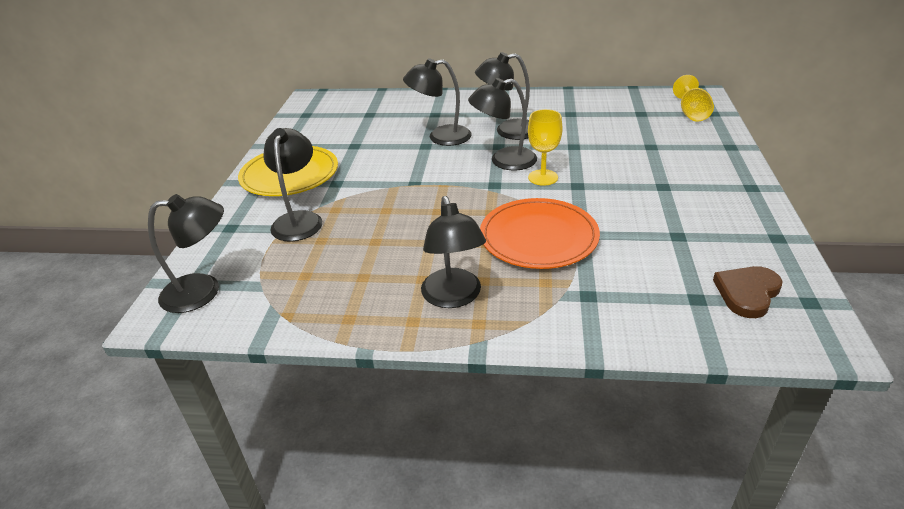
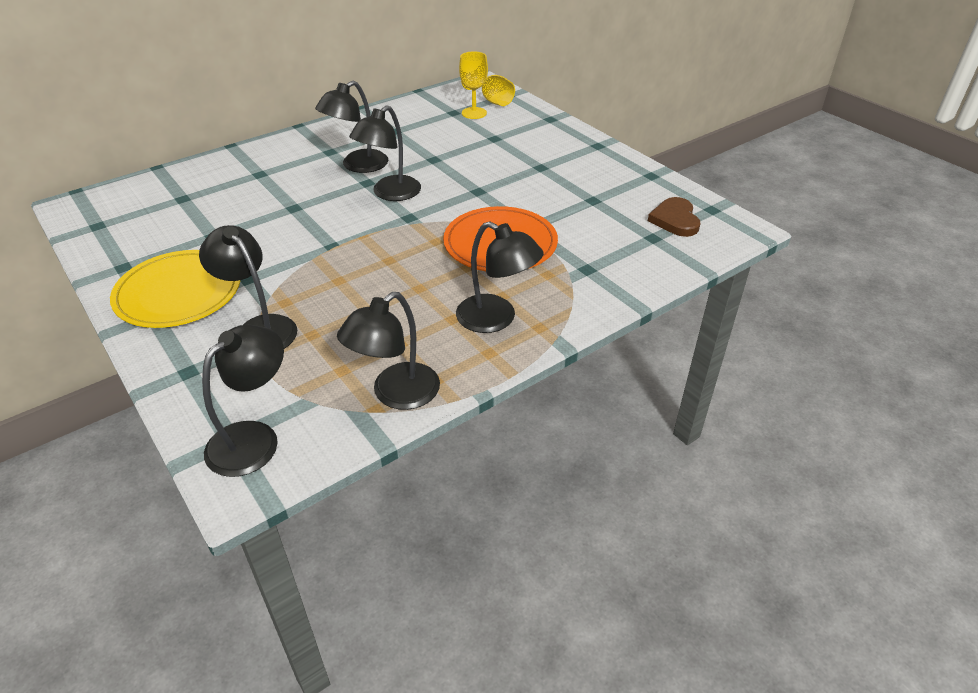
camera: 45 degrees left, 5 degrees up
(440, 137) = (298, 194): black lamp -> black lamp (396, 394)
(543, 177) = (442, 195): yellow goblet -> yellow goblet (474, 113)

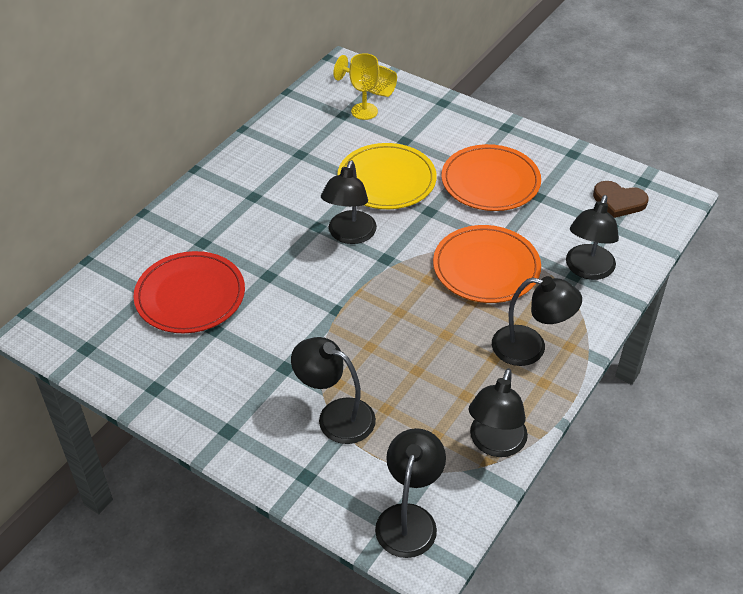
camera: 20 degrees left, 5 degrees up
(178, 293) = (233, 401): yellow plate -> yellow plate (386, 180)
(215, 208) = (190, 296): none -> red plate
(357, 166) = (294, 208): black lamp -> black lamp (587, 270)
(553, 181) = (490, 181): none -> orange plate
(675, 220) = (619, 201): brown heart -> brown heart turned 45 degrees counterclockwise

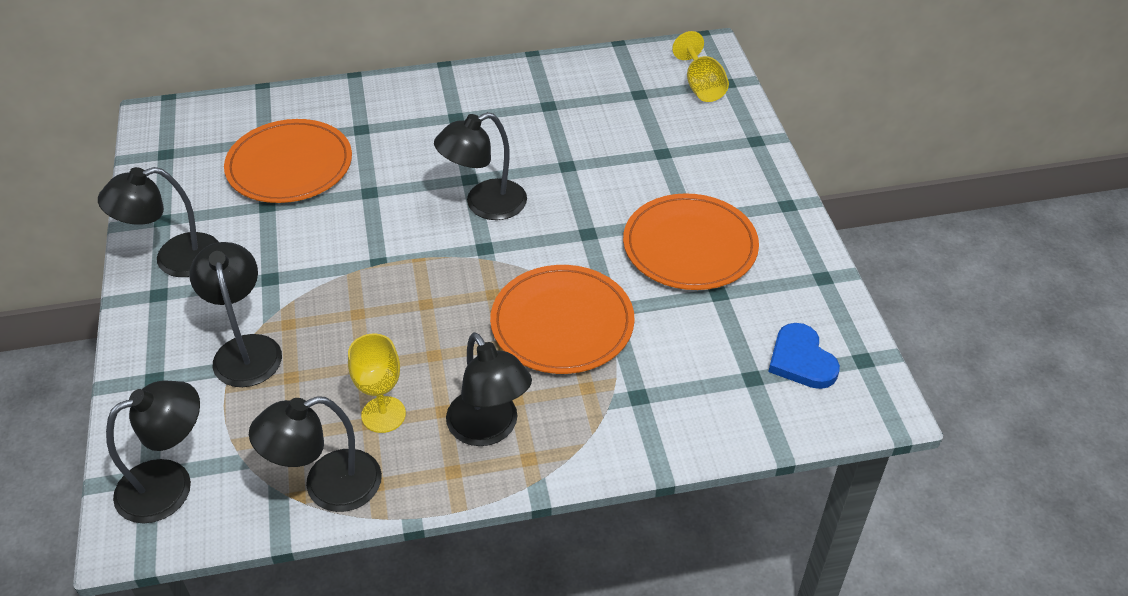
camera: 45 degrees right, 0 degrees up
(190, 296) = (289, 166): red plate -> orange plate
(364, 111) = (664, 102): yellow goblet -> yellow goblet (383, 414)
(386, 180) = (591, 178): yellow plate -> none
(587, 270) = (660, 402): black lamp -> black lamp (174, 259)
(619, 201) = (801, 360): brown heart -> blue heart

